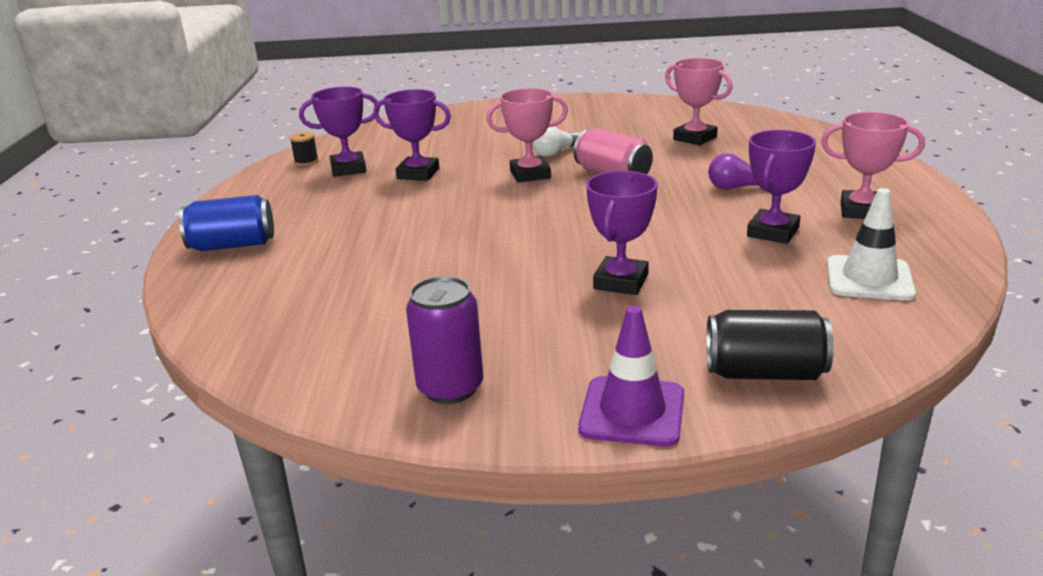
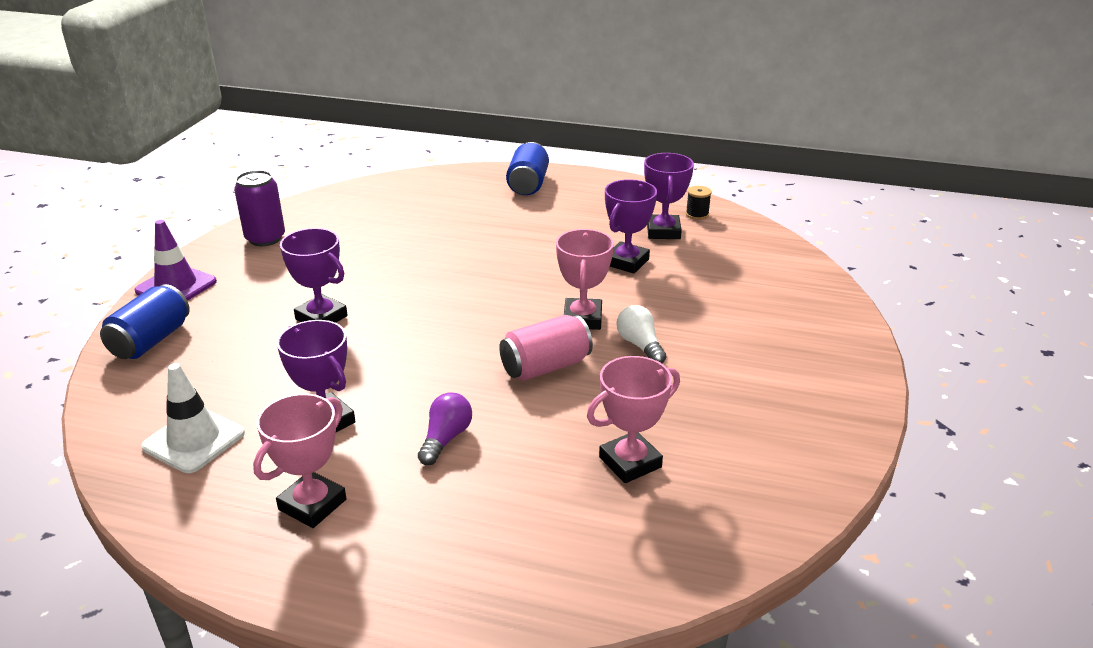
camera: 105 degrees right, 5 degrees up
(764, 373) = (151, 341): black can -> blue can

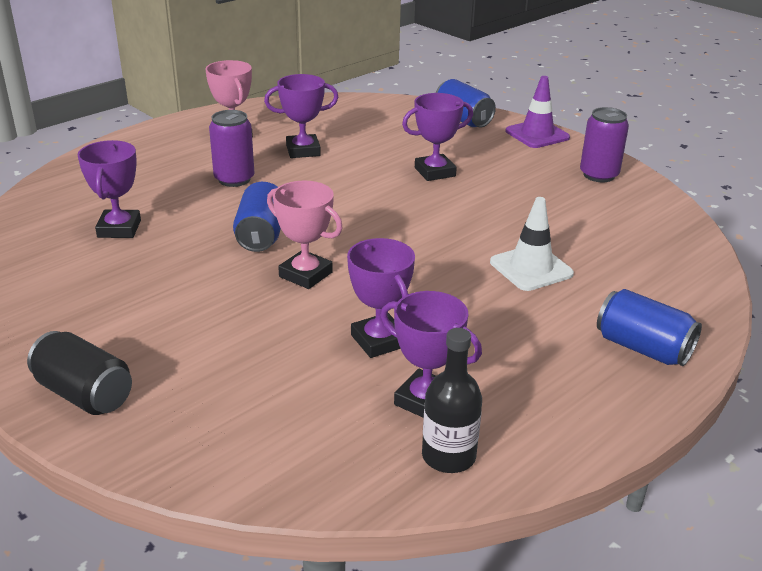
camera: 120 degrees right, 0 degrees up
(194, 440) = (334, 117): white traffic cone -> white traffic cone (531, 268)
(445, 439) = (234, 179): purple light bulb -> purple can
(545, 367) = (261, 235): pink can -> blue can
(630, 462) = (119, 229): pink trophy -> purple trophy
(640, 345) = (232, 286): white light bulb -> none
(697, 214) = (448, 456): black spool -> black bottle
(831, 347) = (84, 394): none -> black can

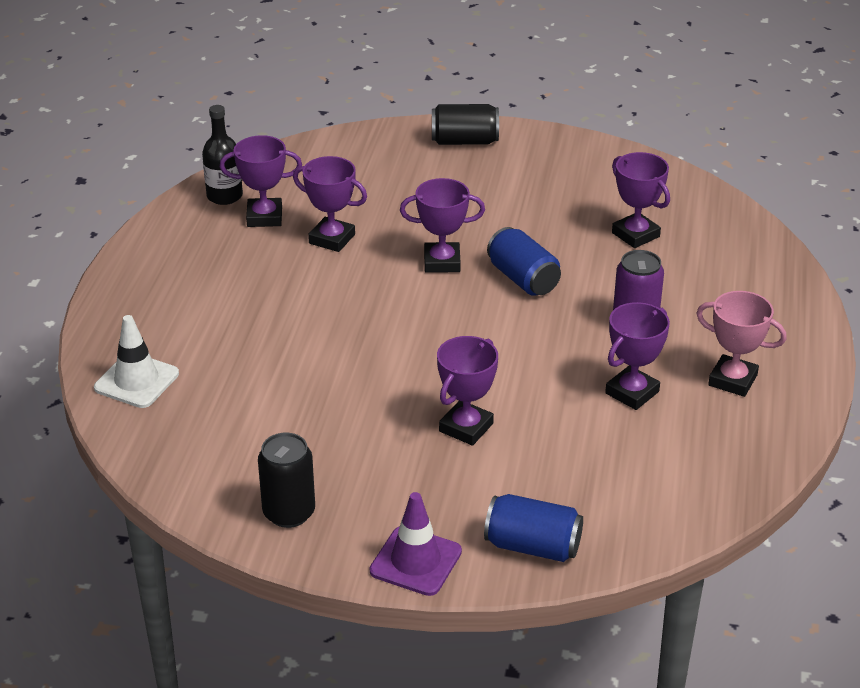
camera: 145 degrees right, 5 degrees up
(305, 274) = (442, 262): pink trophy -> purple trophy
(531, 268) = (272, 347): white traffic cone -> white traffic cone (136, 381)
(599, 175) = (289, 513): purple can -> black can
(643, 348) = (140, 312): blue can -> none

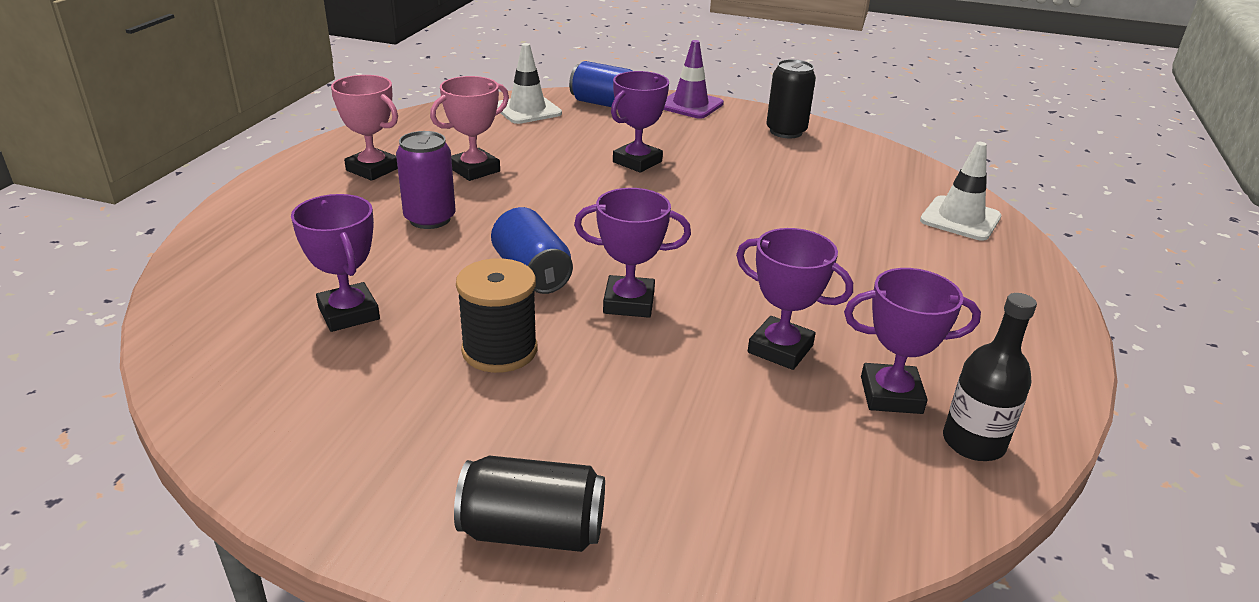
camera: 175 degrees left, 5 degrees down
(520, 220) = (499, 350): none -> black spool
(628, 515) = (527, 110): none -> white traffic cone
(632, 392) = (474, 170): purple trophy -> pink trophy

